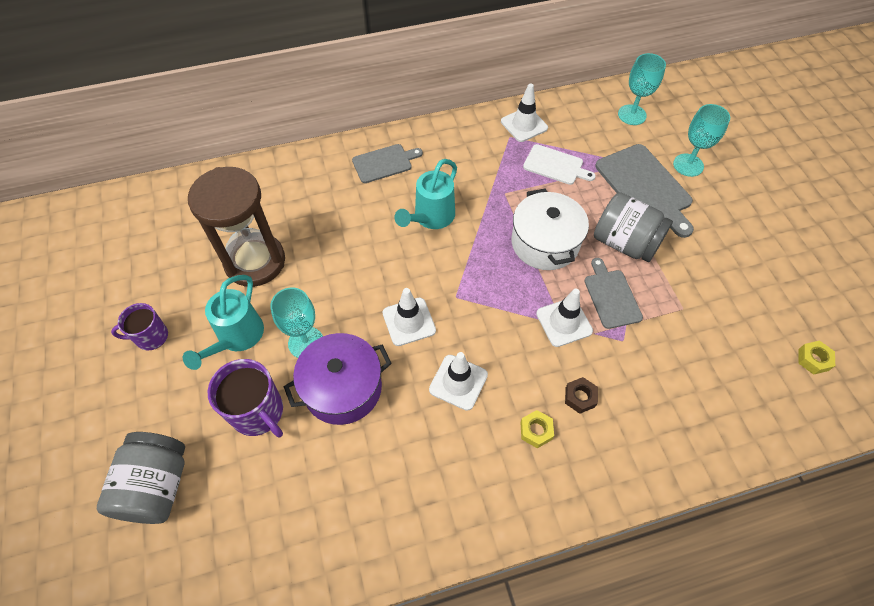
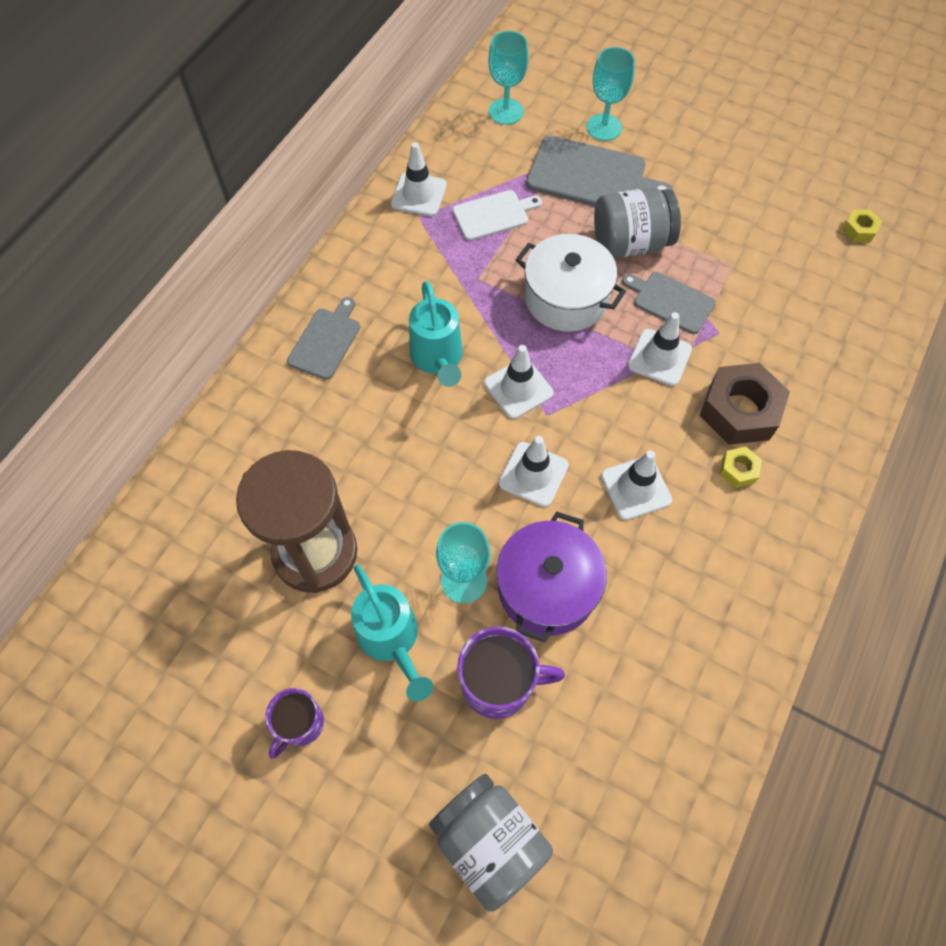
camera: 45 degrees left, 5 degrees up
(456, 269) = (518, 388): none -> white traffic cone
(580, 397) = (739, 411): brown nut -> brown nut, size x2.12

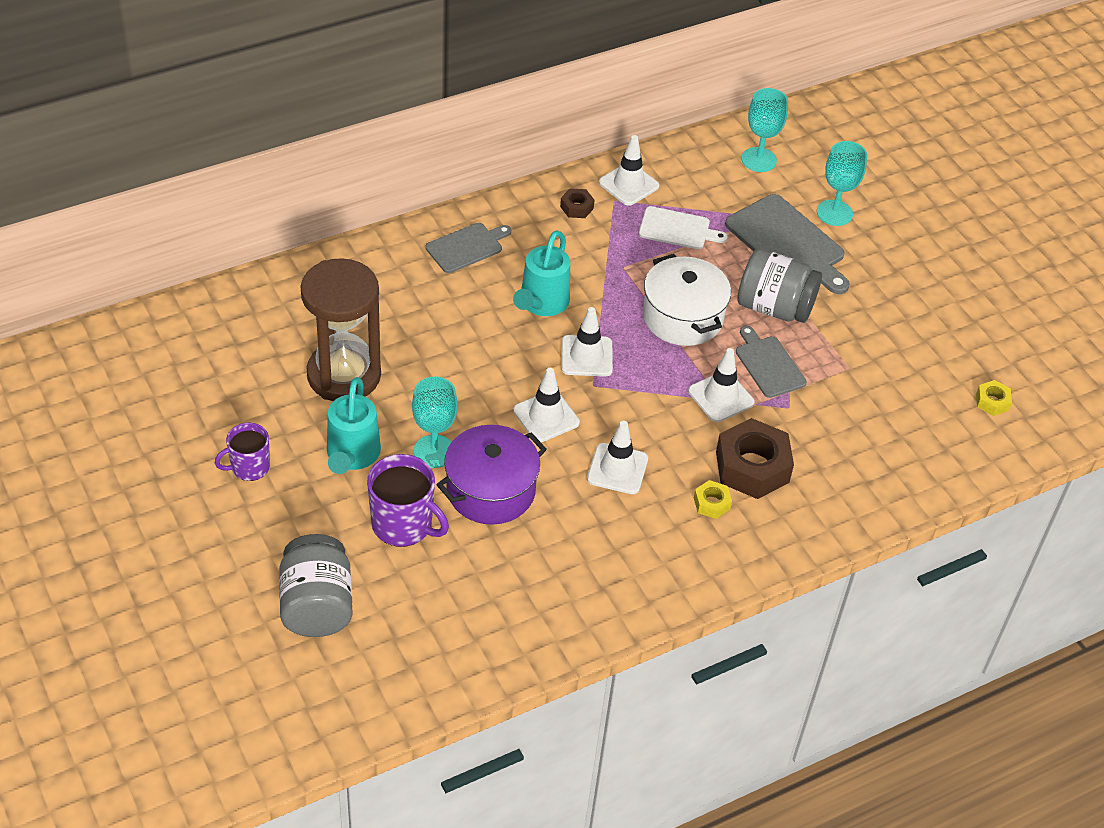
camera: 30 degrees right, 15 degrees down
(392, 243) = (576, 207): none -> brown nut

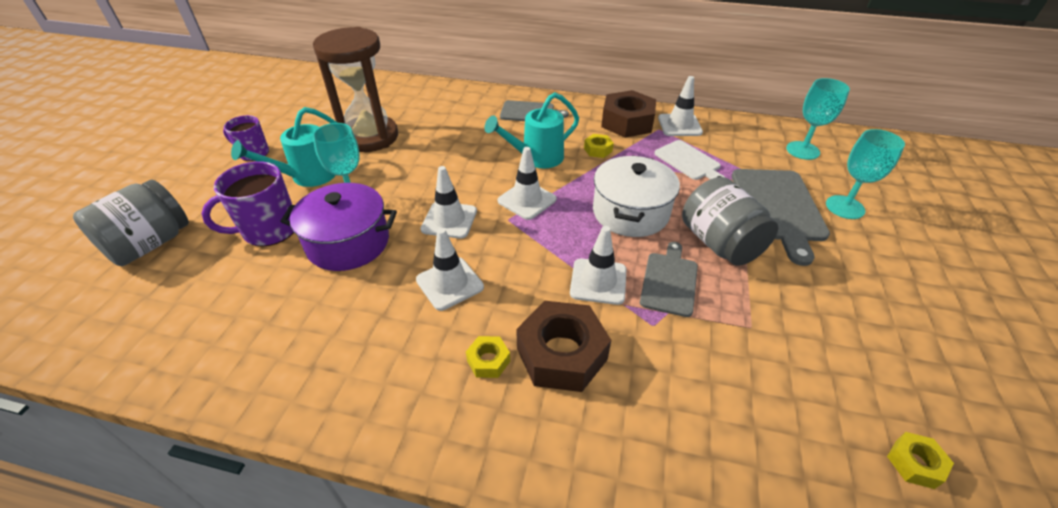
camera: 45 degrees right, 5 degrees down
(403, 525) = (269, 230): purple mug -> purple mug turned 75 degrees clockwise
(576, 207) = (627, 122): brown nut -> brown nut, size x2.12
(586, 261) = (598, 150): none -> yellow nut

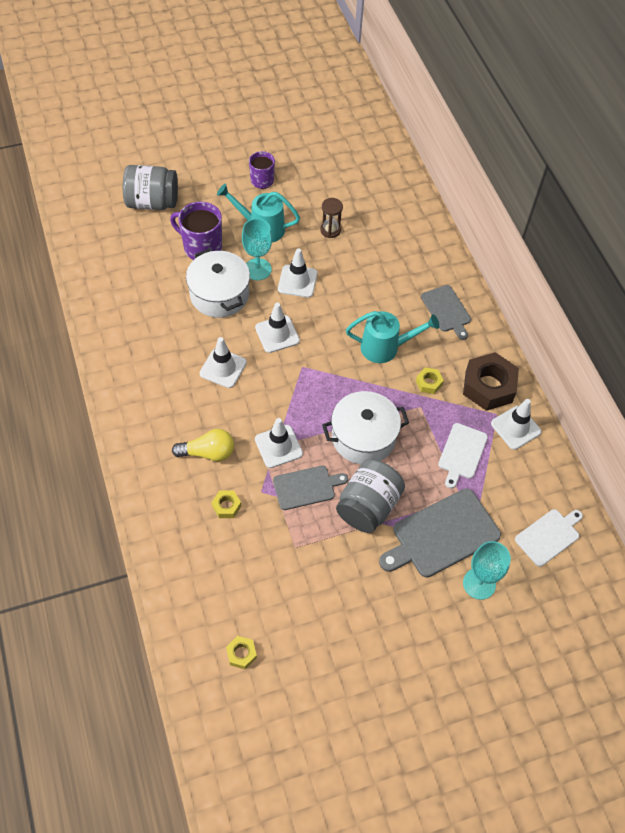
camera: 55 degrees right, 15 degrees up
(348, 243) = (219, 295): purple pot -> white pot
(370, 137) = (330, 230): brown hourglass -> brown hourglass, size x0.42
(488, 361) = (181, 419): yellow nut -> yellow nut (226, 506)
(527, 200) = (330, 367): white traffic cone -> white traffic cone (297, 281)
(536, 158) = (385, 347): turquoise watering can -> turquoise watering can turned 150 degrees clockwise
(561, 354) = (208, 452): brown nut -> yellow light bulb
(802, 150) = (549, 536): turquoise goblet -> white cutting board

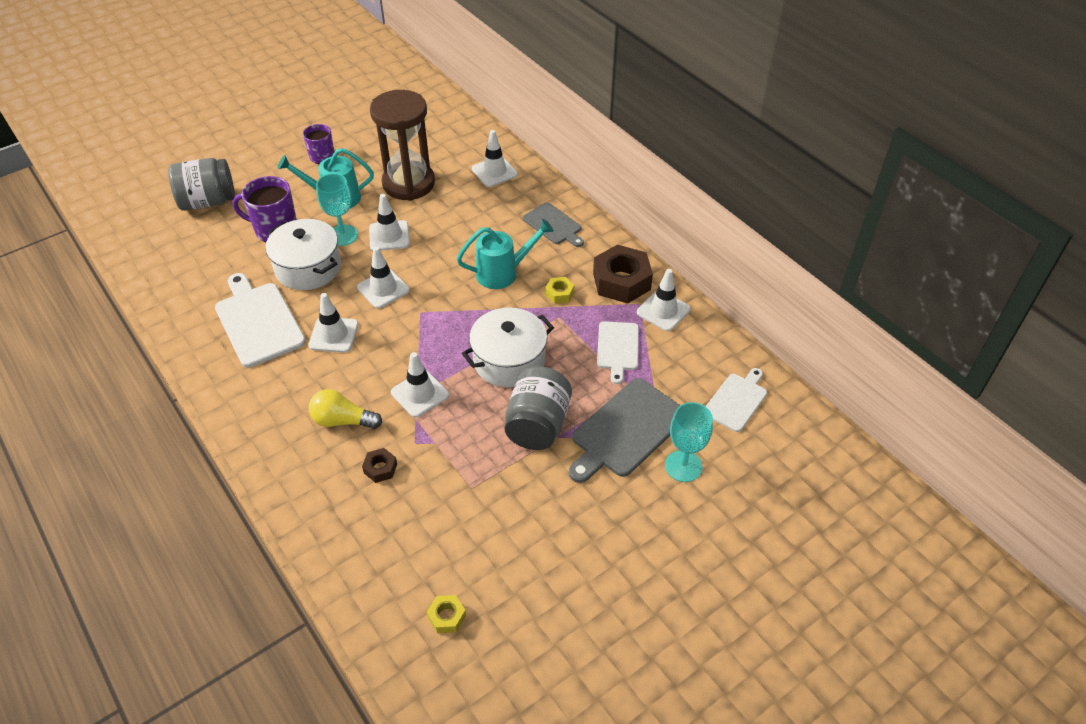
camera: 15 degrees left, 10 degrees down
(164, 336) = (258, 321): none -> white cutting board
(208, 452) = (342, 421): yellow light bulb -> yellow light bulb turned 150 degrees counterclockwise
(226, 506) = (380, 468): yellow nut -> brown nut
(306, 487) = (464, 425): grey cutting board -> none
(330, 230) = (408, 183): brown hourglass -> brown hourglass, size x2.37
(411, 238) = (494, 172): none -> white traffic cone

